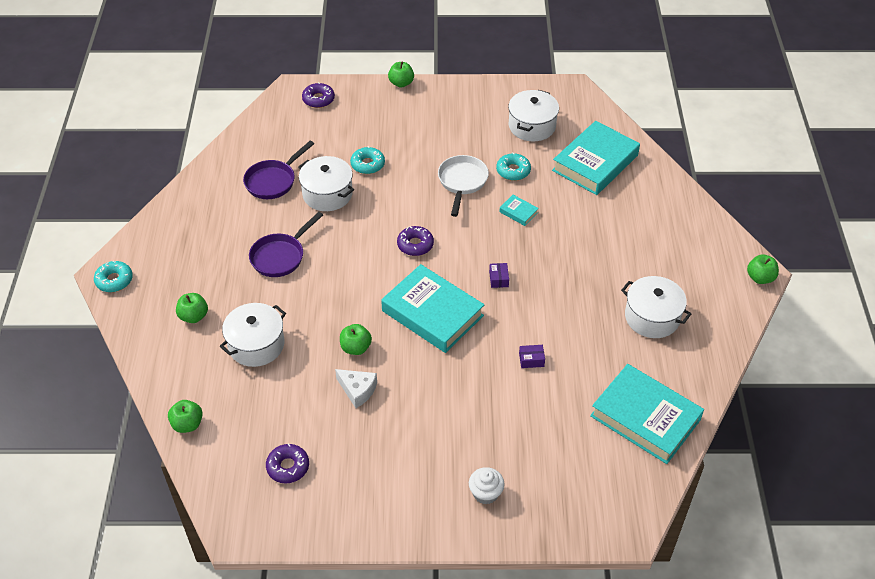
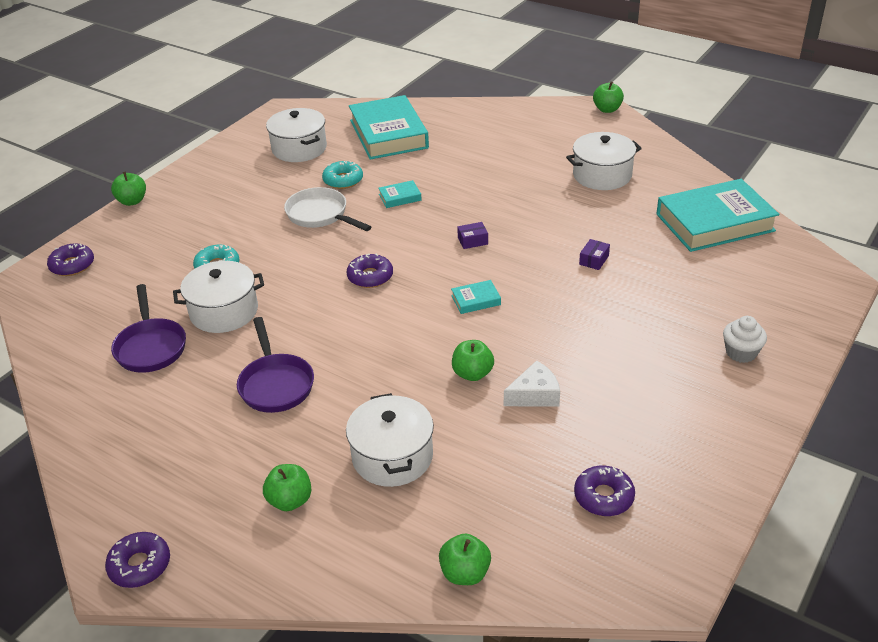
camera: 55 degrees left, 10 degrees down
(114, 280) = (140, 565): turquoise donut -> purple donut
(432, 313) = (476, 300): turquoise book -> turquoise book, size x0.41
(498, 279) = (472, 241): purple box -> purple box turned 45 degrees counterclockwise

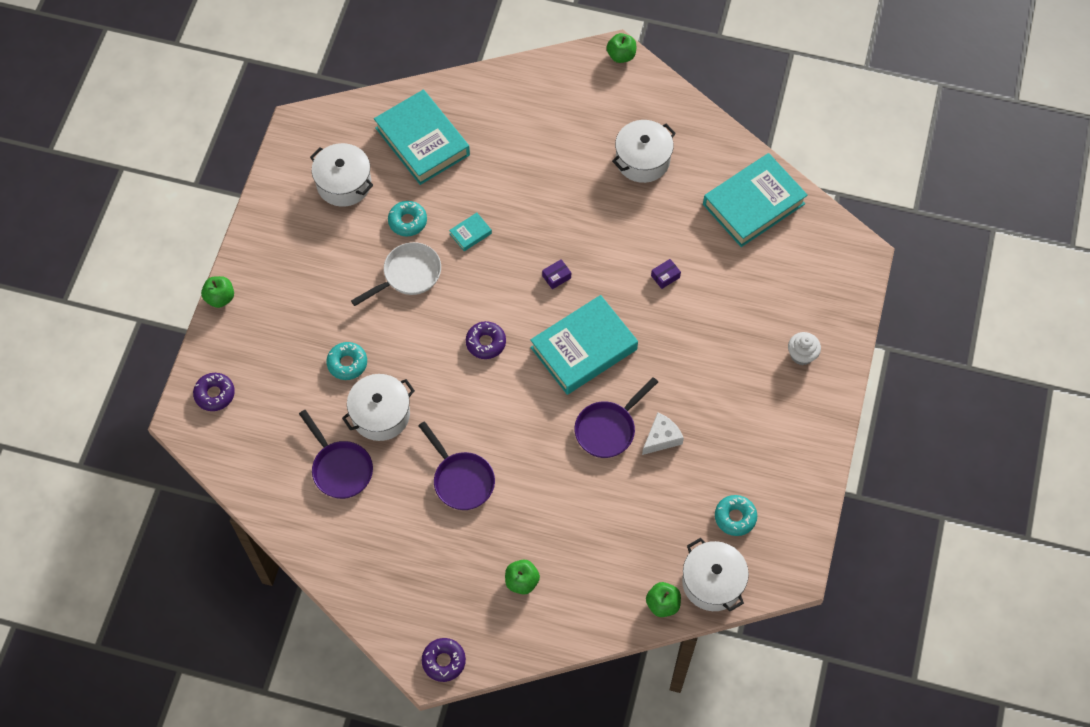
camera: 20 degrees left, 25 degrees up
(320, 215) = (408, 275): white pan -> white pan turned 120 degrees clockwise
(392, 456) = (578, 523): white pot -> white pot (712, 582)
(472, 374) = (608, 429): green apple -> purple pan
(476, 300) = (584, 348): turquoise book -> turquoise book, size x2.44
(594, 260) = (665, 276): purple box -> purple box turned 45 degrees clockwise
(603, 497) = (735, 517): purple donut -> turquoise donut

